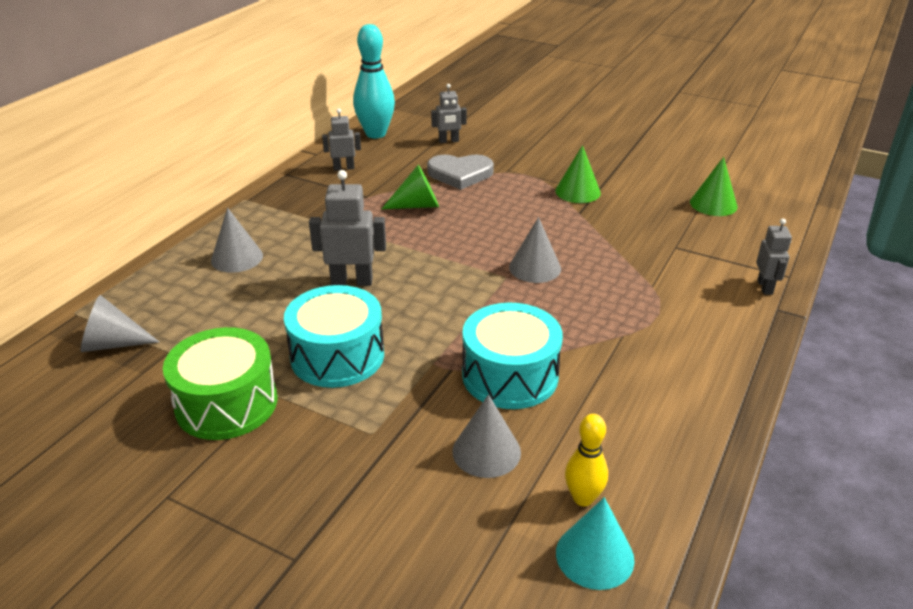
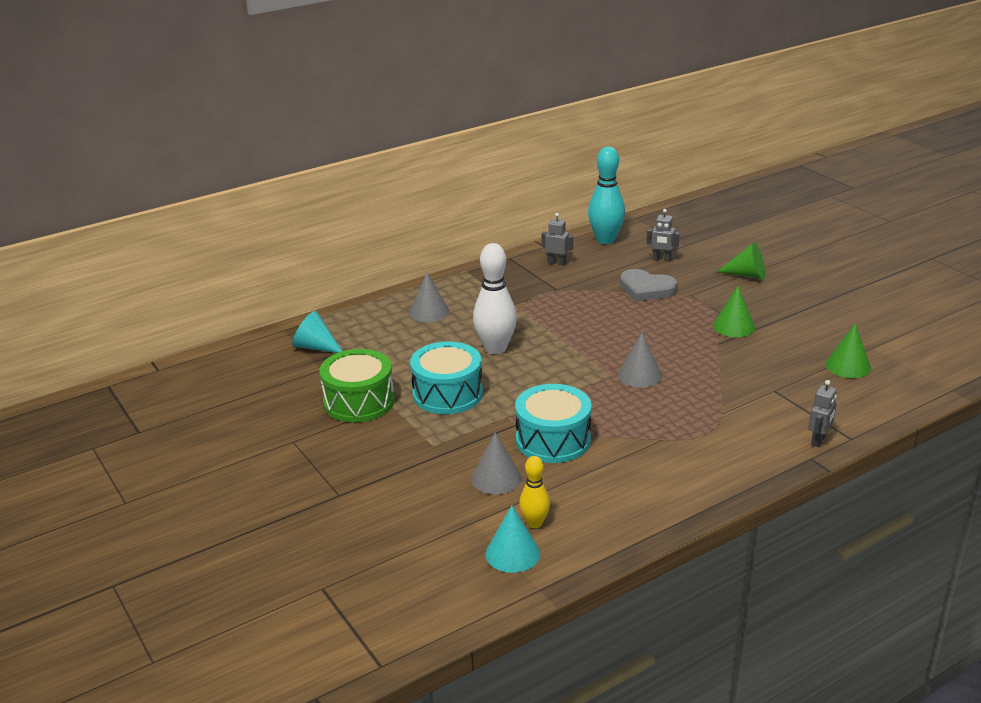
camera: 30 degrees right, 5 degrees down
(112, 344) = (315, 347): grey cone -> turquoise cone
(352, 281) = (495, 348): grey robot -> white bowling pin
(417, 205) = (589, 306): green cone -> green cone (747, 275)

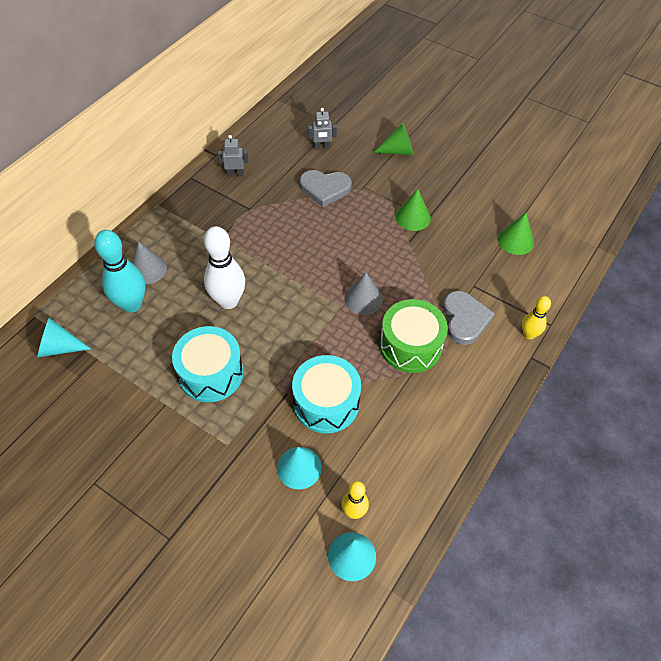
camera: 25 degrees left, 25 degrees up
(359, 402) = (134, 409): green drum -> green drum (410, 345)
(496, 478) = (299, 467): grey cone -> turquoise cone
(605, 240) = (265, 134): turquoise bowling pin -> turquoise bowling pin (132, 304)
(747, 413) = (464, 319): none -> grey heart
(819, 440) = (529, 334): grey robot -> yellow bowling pin

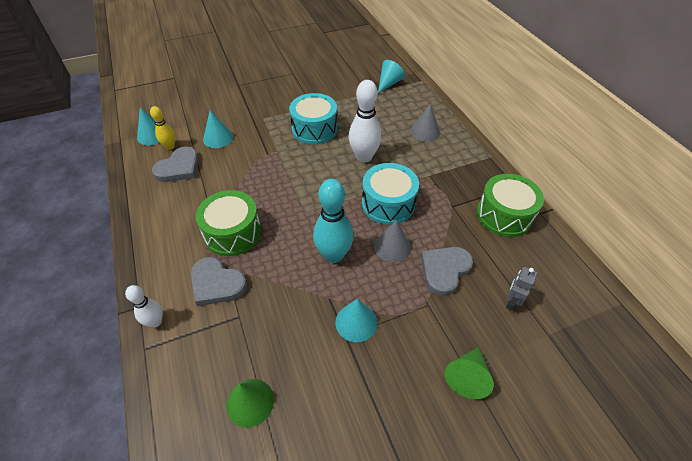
camera: 125 degrees right, 5 degrees down
(132, 304) = (399, 116): turquoise bowling pin -> turquoise bowling pin (334, 255)
(235, 174) = (504, 215): grey robot -> green drum
(326, 403) = (241, 167): turquoise drum -> turquoise drum (388, 204)
(363, 299) = (299, 229): grey cone -> grey cone (392, 246)
(377, 467) = (179, 168): none -> grey heart
(413, 217) = (356, 322): green cone -> turquoise cone
(529, 334) = (156, 322): yellow bowling pin -> white bowling pin

